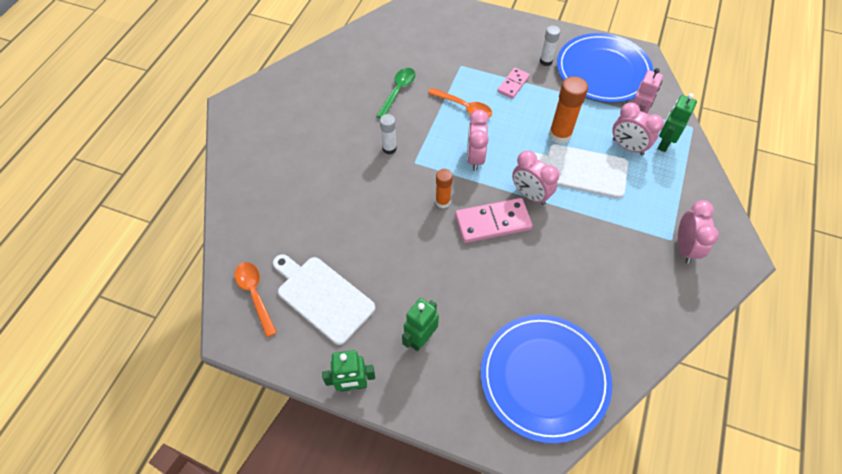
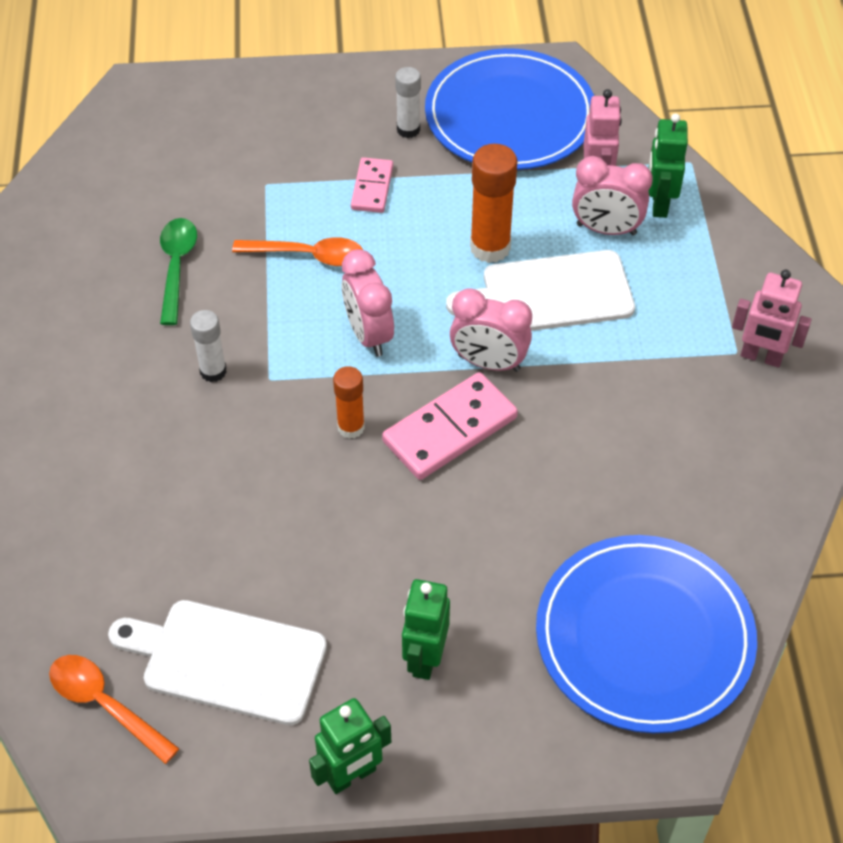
camera: 25 degrees left, 5 degrees down
(684, 247) = (761, 357): pink clock -> pink robot

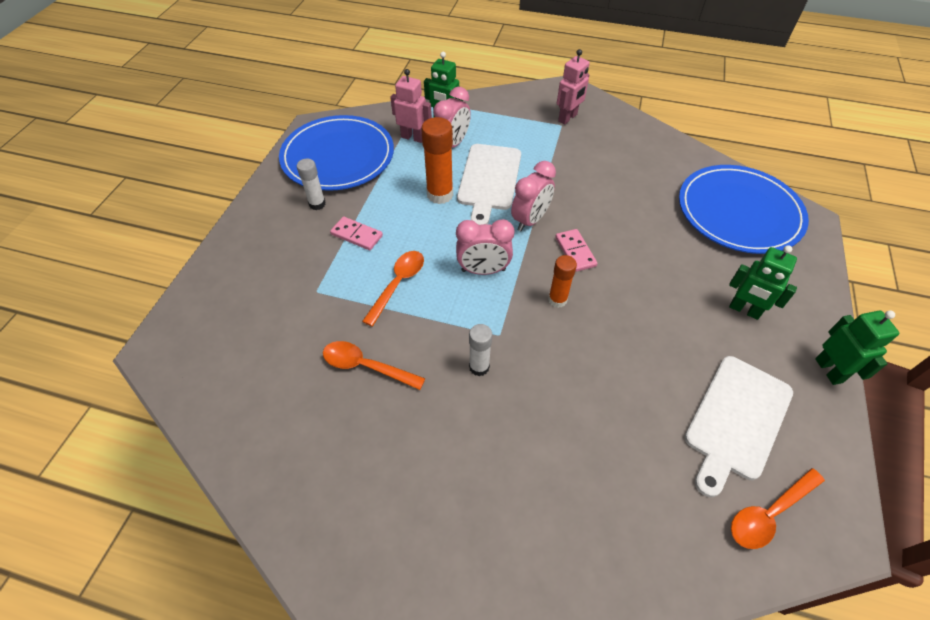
camera: 70 degrees left, 0 degrees up
(176, 267) = (366, 366): green spoon -> orange spoon
(450, 429) = (575, 252): pink domino -> pink domino, size x0.60

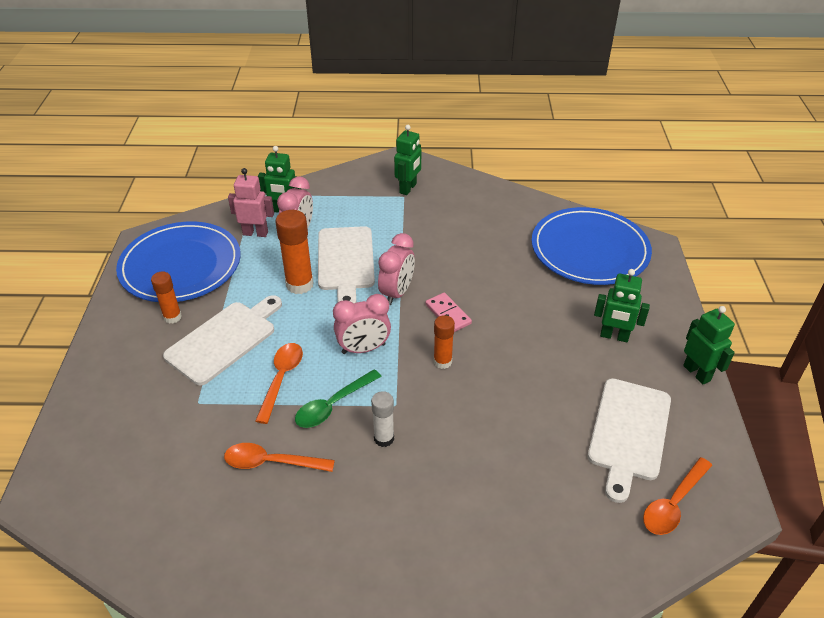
camera: 15 degrees left, 10 degrees down
(317, 204) = (172, 317): white glue stick -> orange glue stick
(356, 235) = (224, 340): pink domino -> white cutting board
(439, 321) = (333, 405): none -> green spoon
(568, 118) = (408, 188): pink robot -> green robot

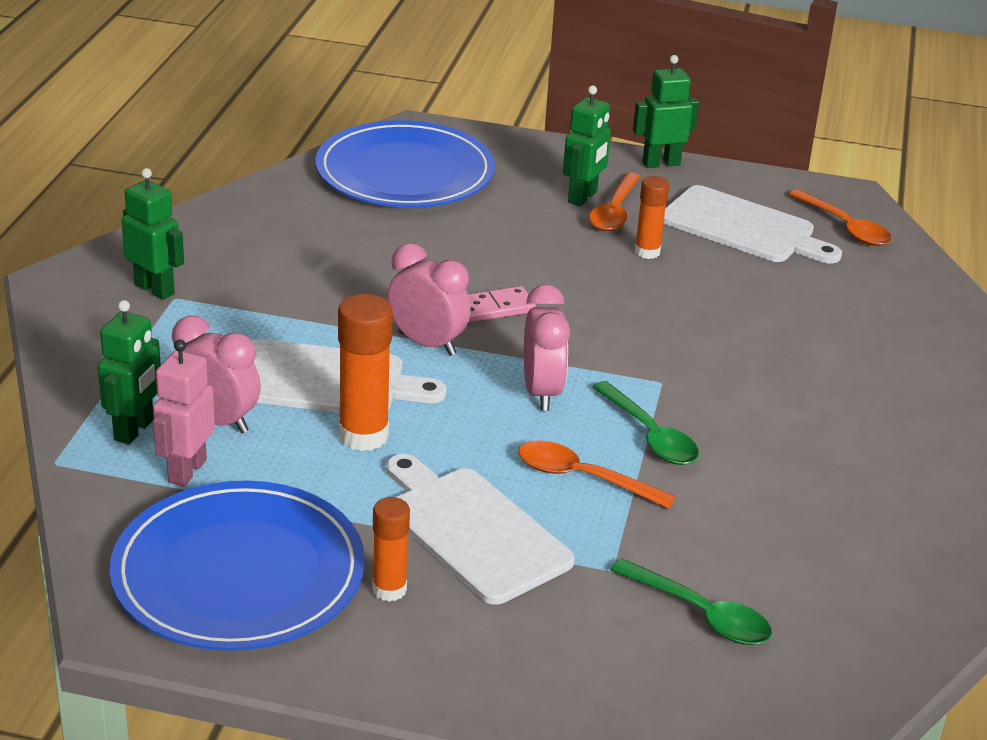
camera: 80 degrees left, 10 degrees down
(161, 448) = (700, 613): none -> green spoon
(272, 462) = (747, 503): orange spoon -> orange spoon (614, 211)
(384, 438) = (720, 400): white glue stick -> none
(442, 362) = (590, 330): orange glue stick -> orange glue stick (647, 252)

